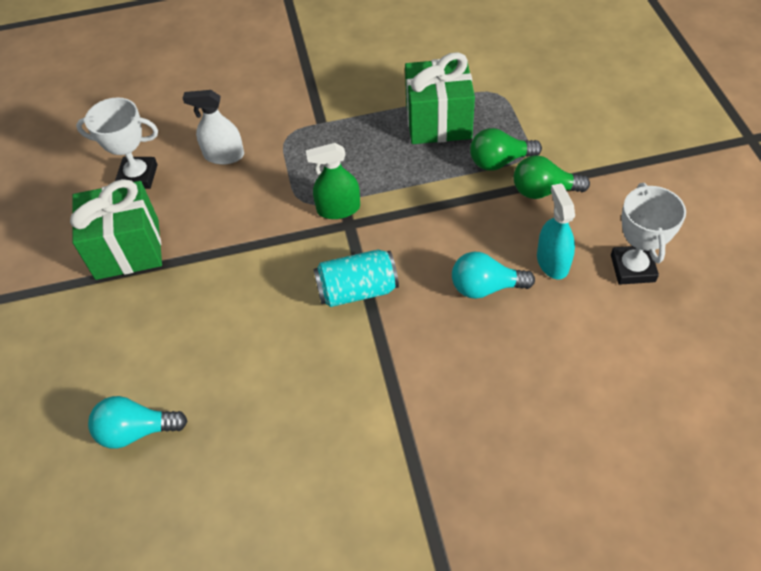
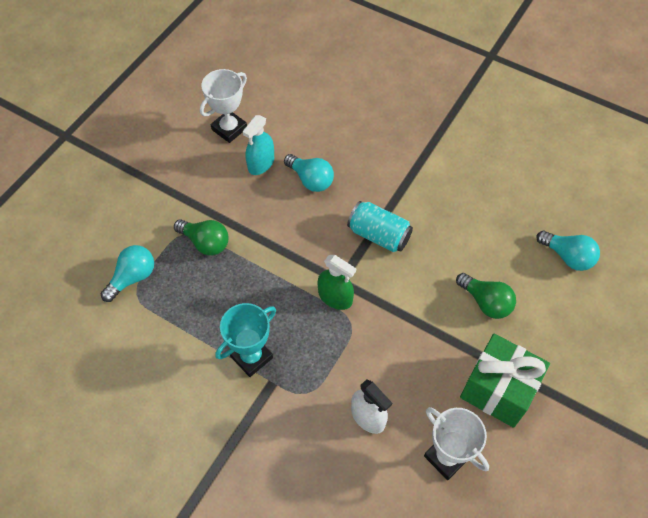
camera: 140 degrees left, 5 degrees up
(356, 124) = (251, 357): none -> turquoise trophy
(438, 122) = (200, 306): green gift -> none
(515, 99) = (133, 277): none -> turquoise light bulb
(543, 191) = (209, 203): green light bulb -> green light bulb (486, 302)

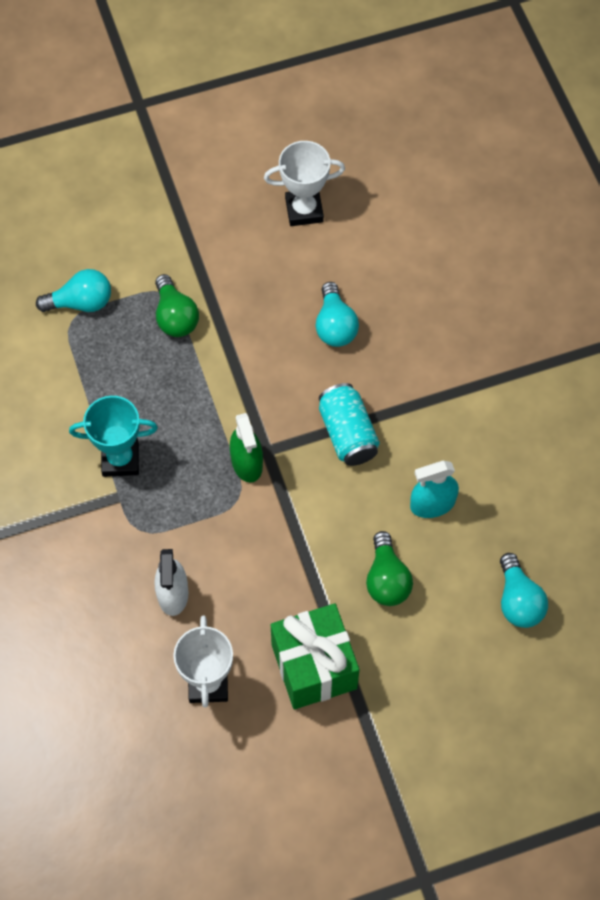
camera: 40 degrees right, 5 degrees up
(261, 163) = (301, 272): turquoise spray bottle -> turquoise spray bottle (432, 504)

